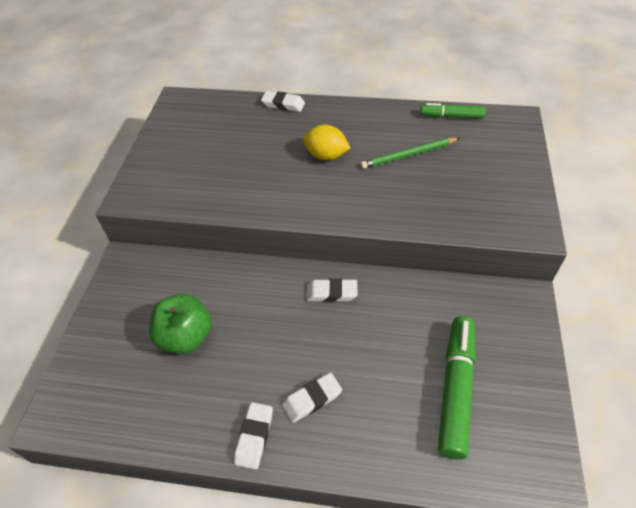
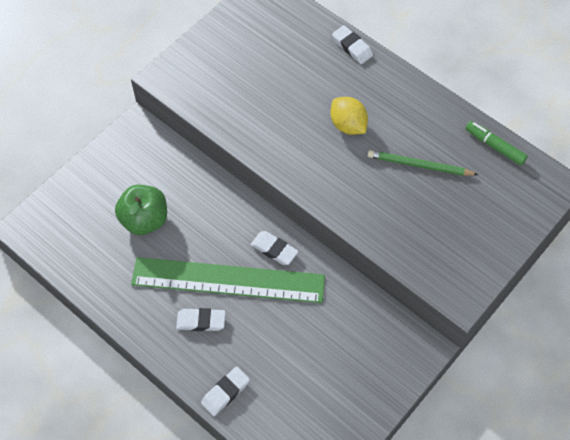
camera: 30 degrees right, 10 degrees up
(254, 437) = (145, 322): white eraser -> white eraser (225, 392)
(309, 344) = (228, 280): none -> green ruler
(455, 389) = (307, 378): green marker -> none

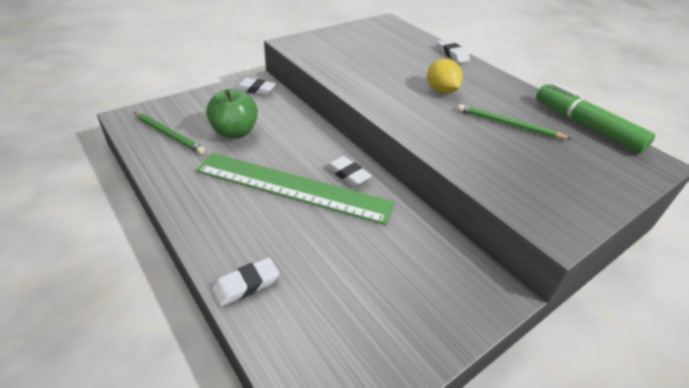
camera: 10 degrees right, 20 degrees down
(81, 241) = (169, 134): none -> green pencil
(201, 321) = (250, 213): white eraser -> white eraser (256, 89)
(494, 146) = (586, 126): green marker -> green marker, size x1.70

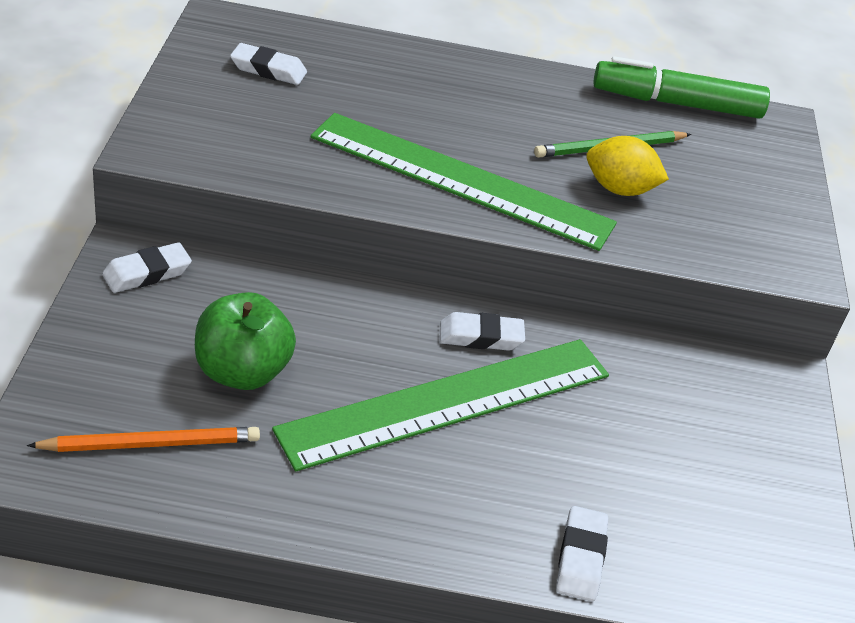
camera: 50 degrees left, 0 degrees up
(169, 134) = (151, 444): green pencil -> orange pencil
(402, 102) = (460, 180): none -> green ruler
(441, 91) = (477, 132): yellow lemon -> yellow lemon (619, 189)
(452, 54) = (402, 50): white eraser -> white eraser (268, 70)

